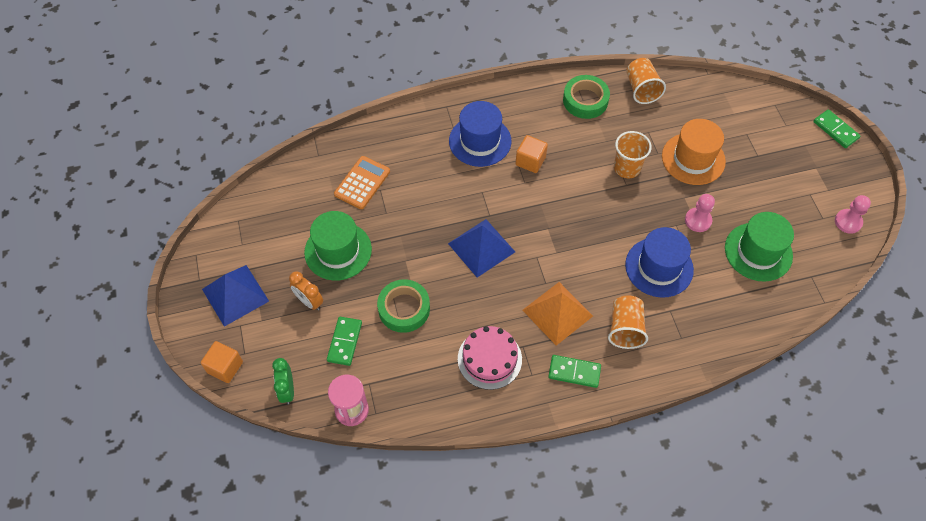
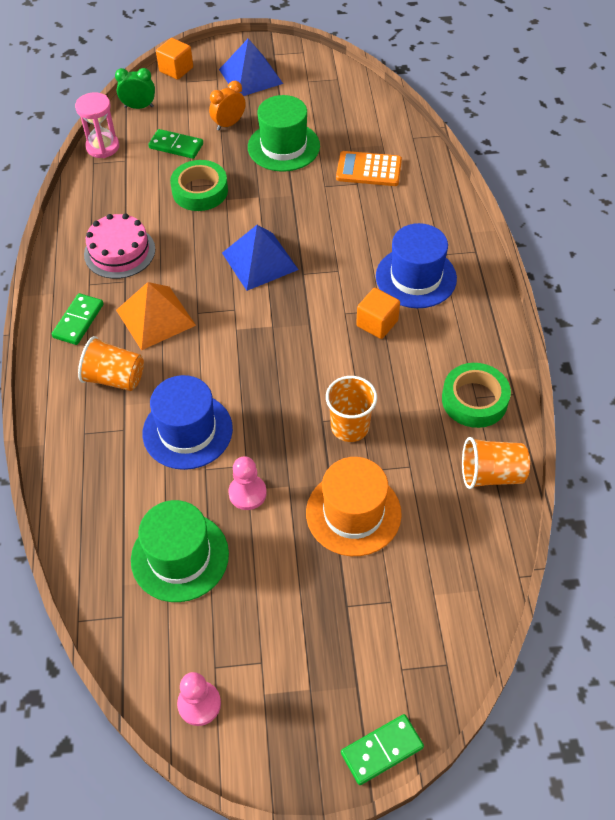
camera: 100 degrees right, 5 degrees down
(362, 183) = (369, 169): orange calculator -> orange calculator turned 150 degrees clockwise

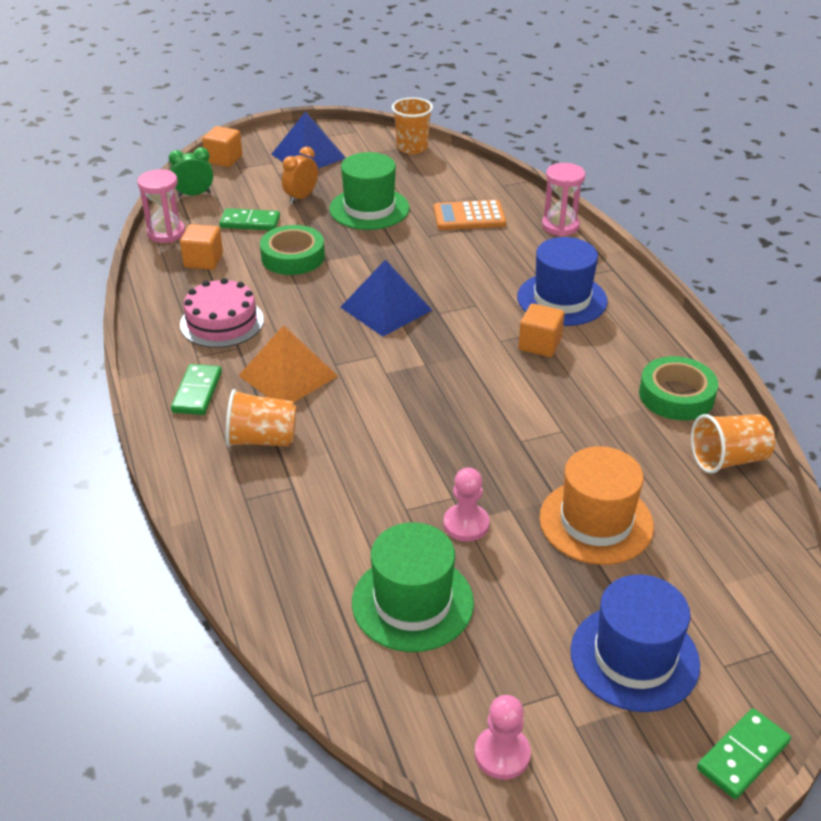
camera: 15 degrees left, 15 degrees down
(124, 182) = (203, 260): none -> orange cube
(187, 431) = (370, 476): blue hat -> blue hat (634, 657)
(350, 427) = (554, 441): orange cup -> orange cup (412, 148)
(447, 194) = (560, 226): none -> pink hourglass

